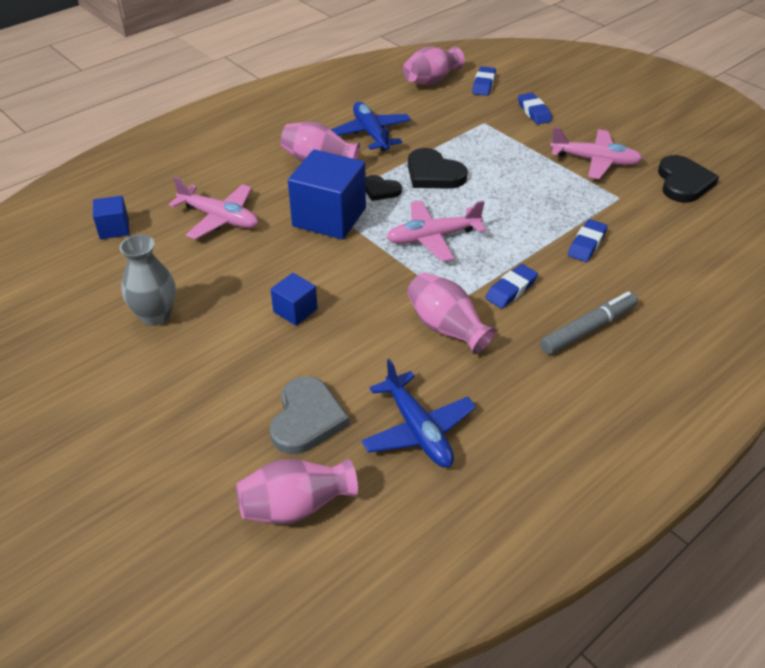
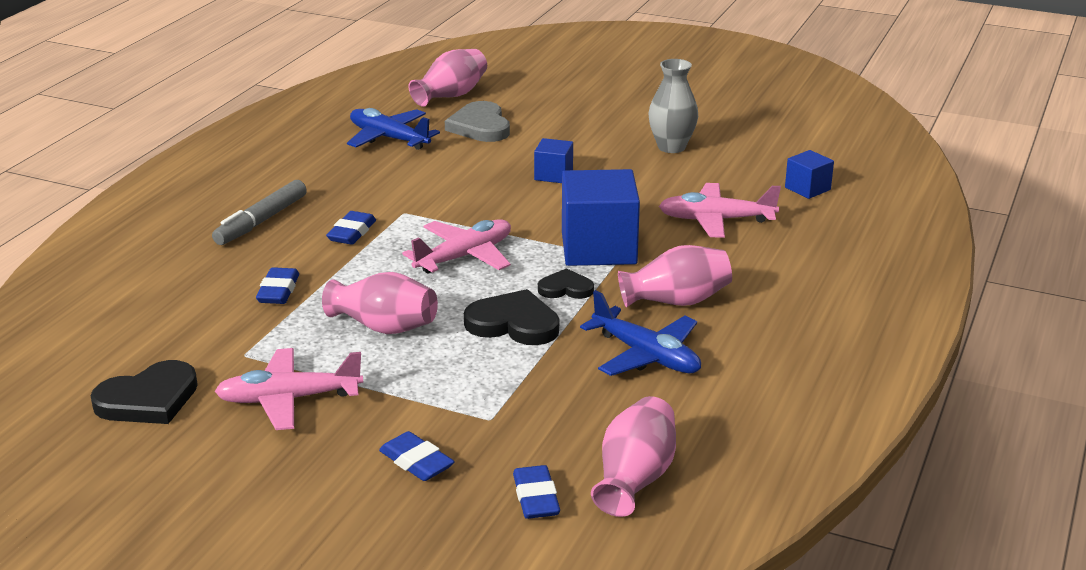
camera: 155 degrees right, 15 degrees down
(446, 328) = (402, 194): pink vase -> pink vase (384, 327)
(683, 182) = (148, 399): black heart -> black heart turned 105 degrees counterclockwise

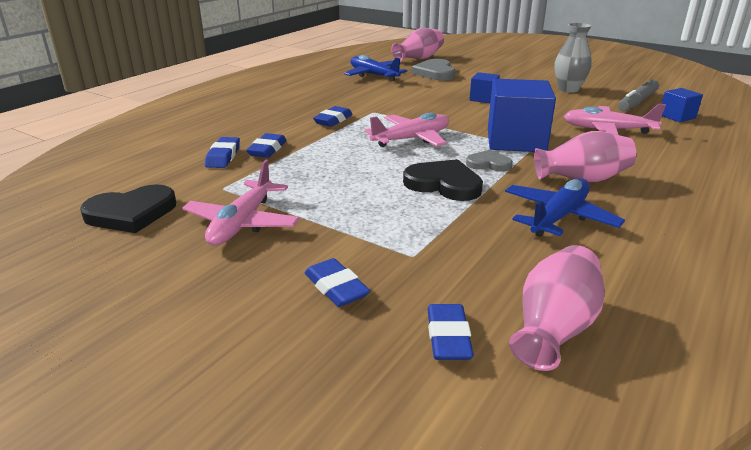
camera: 10 degrees right, 0 degrees up
(224, 307) = (223, 156): none -> blue eraser
(261, 221) = (273, 110): grey marker -> grey marker (637, 102)
(288, 399) = (242, 223): pink plane -> pink plane turned 75 degrees counterclockwise
(384, 327) = (339, 178): pink vase -> none
(565, 288) = (488, 164): black heart -> grey heart
(646, 355) = (559, 217): blue plane -> blue plane turned 105 degrees counterclockwise

